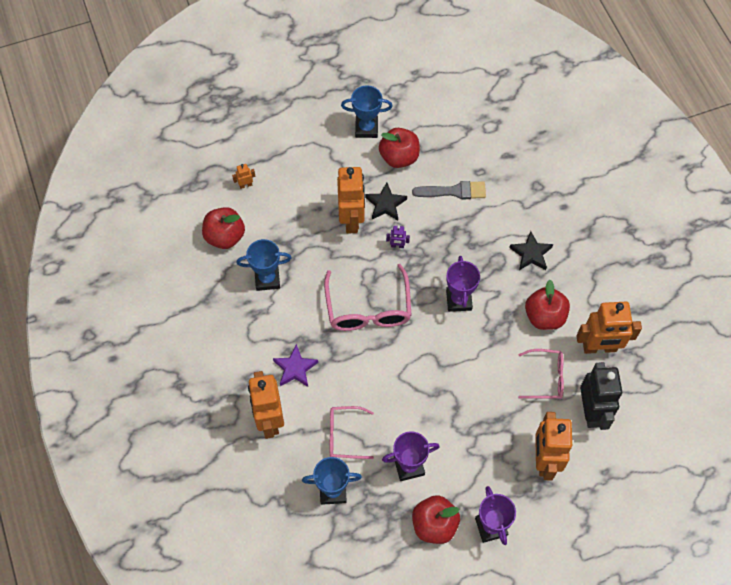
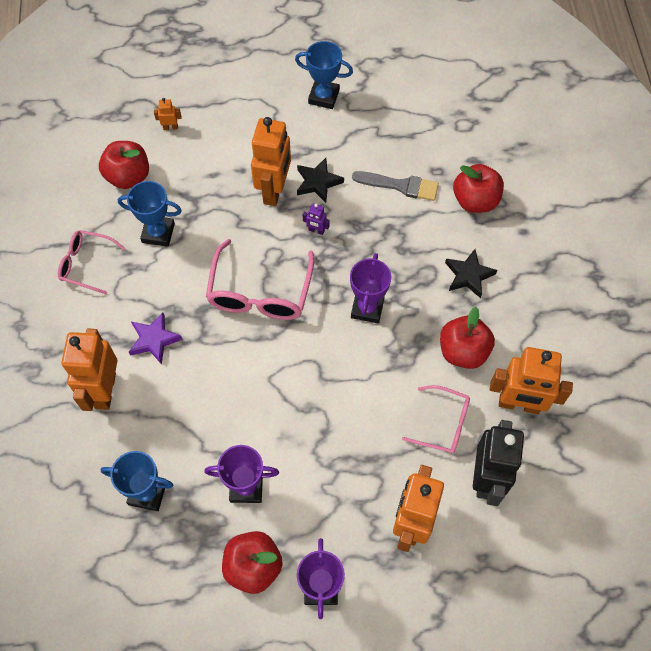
camera: 15 degrees right, 0 degrees up
(344, 435) = (183, 431): pink glasses -> pink glasses (86, 264)
(399, 157) = (350, 135): red apple -> red apple (475, 201)

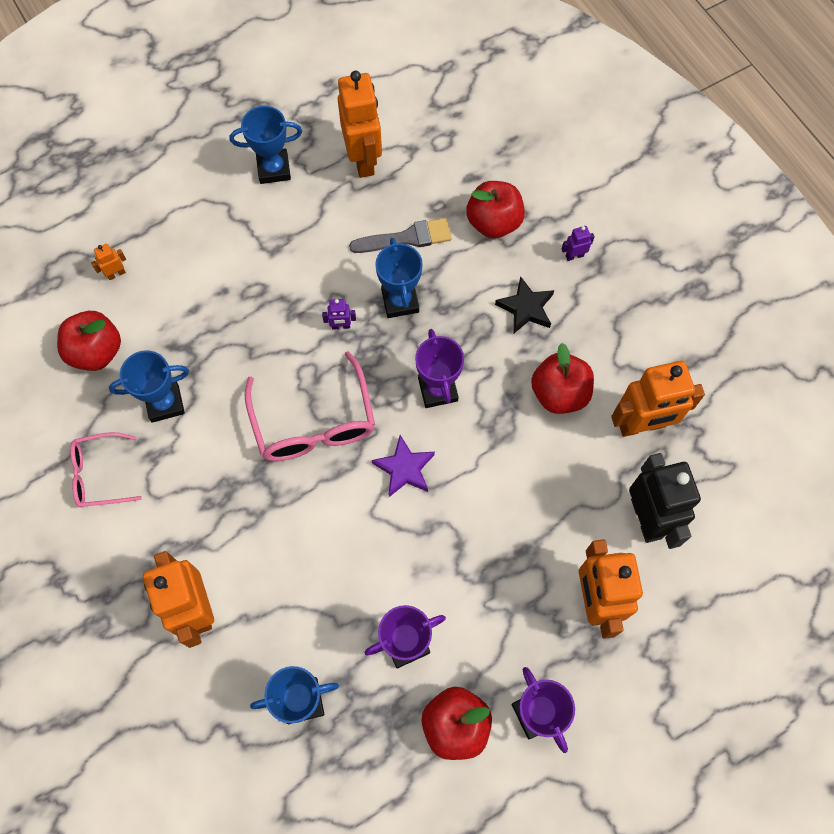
camera: 25 degrees left, 5 degrees up
(154, 339) = (222, 527): purple star -> purple star (404, 468)
(274, 190) = (272, 299): orange robot -> orange robot (363, 159)
(318, 182) = (315, 270): black star -> none
(371, 230) = (400, 301): none -> blue trophy
(443, 424) = (576, 480): pink glasses -> none
(528, 251) = (574, 256): none -> purple robot

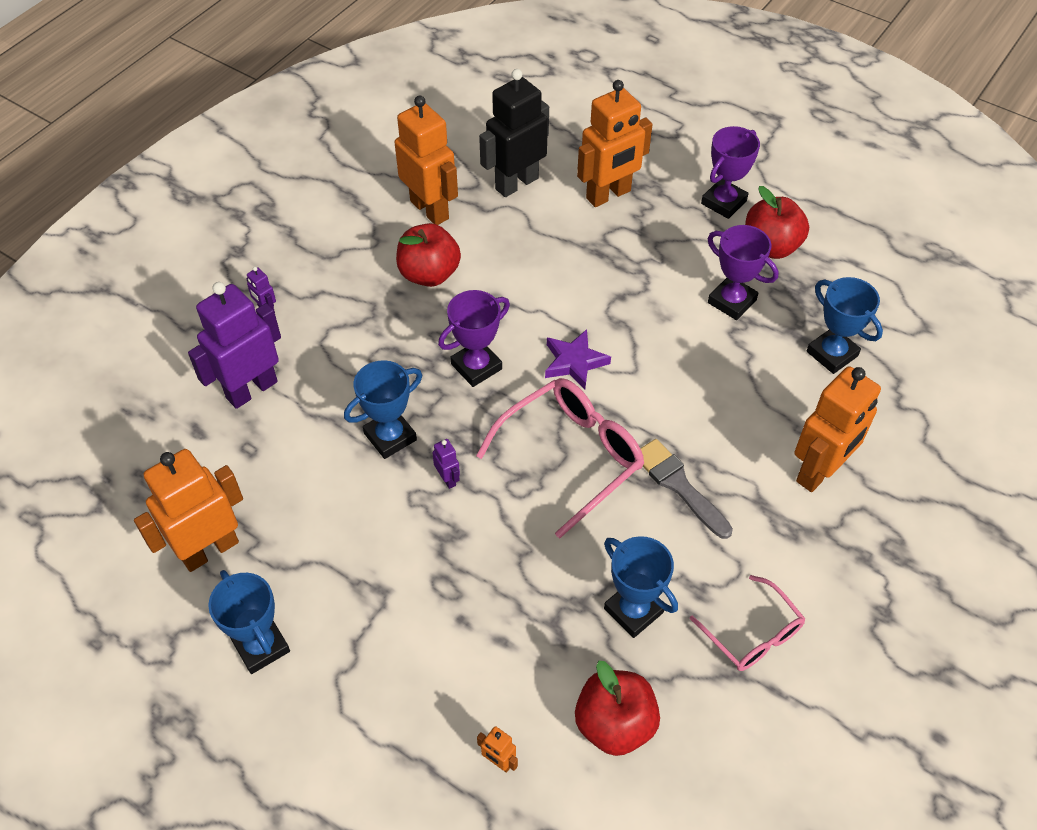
camera: 115 degrees left, 15 degrees down
(407, 238) = (305, 461): grey brush -> grey brush (678, 485)
(493, 222) = (251, 389): red apple -> purple robot
(526, 308) = (347, 328): black star -> none

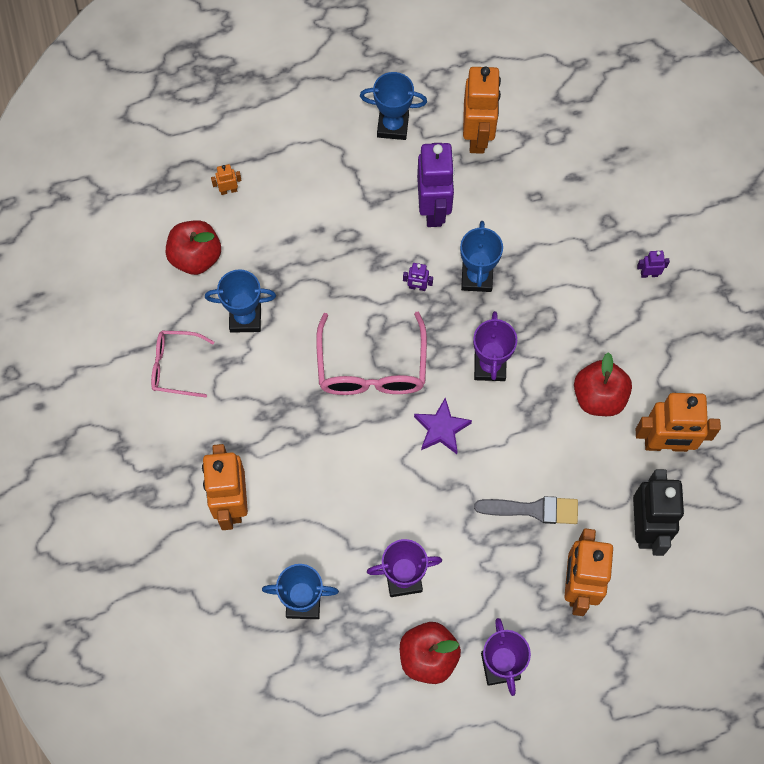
camera: 130 degrees right, 15 degrees up
(251, 389) = (582, 225): purple robot -> purple robot (434, 209)
(678, 485) = (297, 411): grey brush -> grey brush (533, 509)

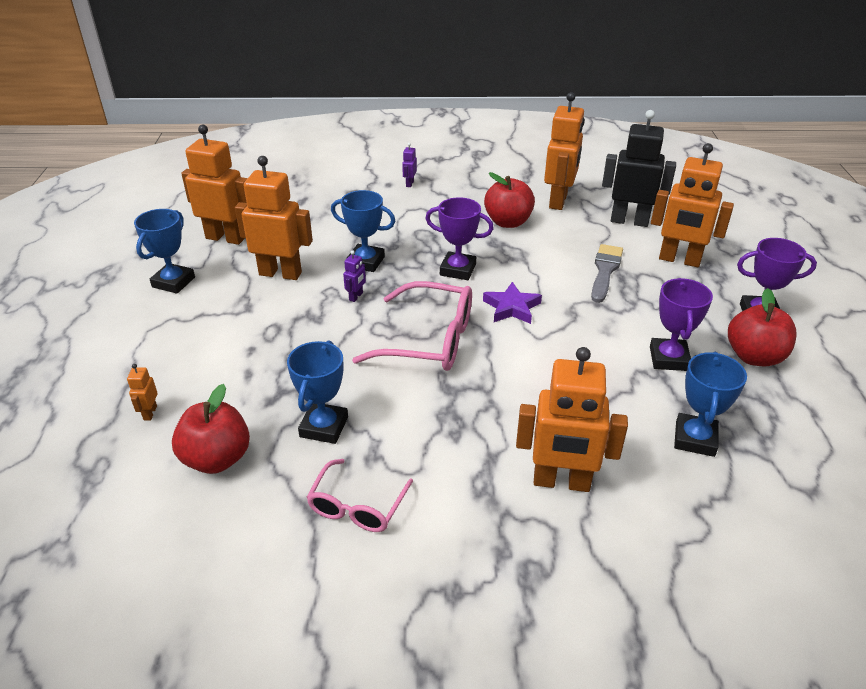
camera: 75 degrees left, 30 degrees down
(434, 209) = (280, 273): purple robot -> orange robot

